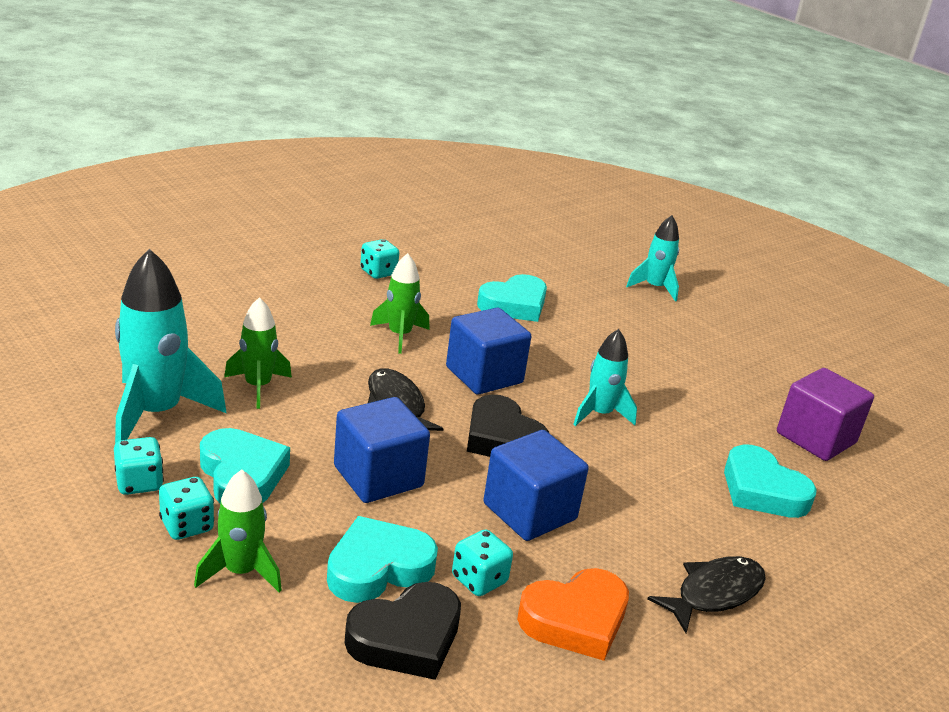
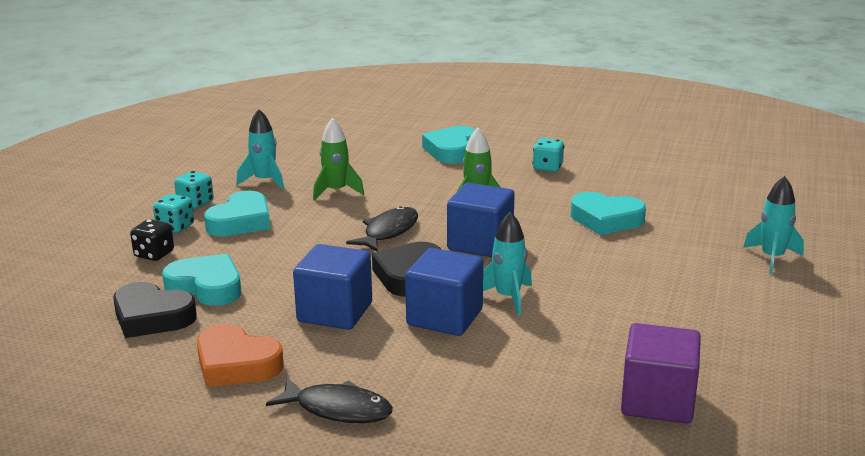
camera: 60 degrees right, 5 degrees down
(157, 413) = (264, 181): turquoise rocket -> turquoise rocket, size x0.59
(241, 572) = (154, 254): green rocket -> black dice
(378, 476) = (298, 255): blue cube -> blue cube (444, 317)
(479, 580) = (235, 320): turquoise dice -> none
(762, 490) = (517, 395): turquoise heart -> turquoise heart (451, 150)

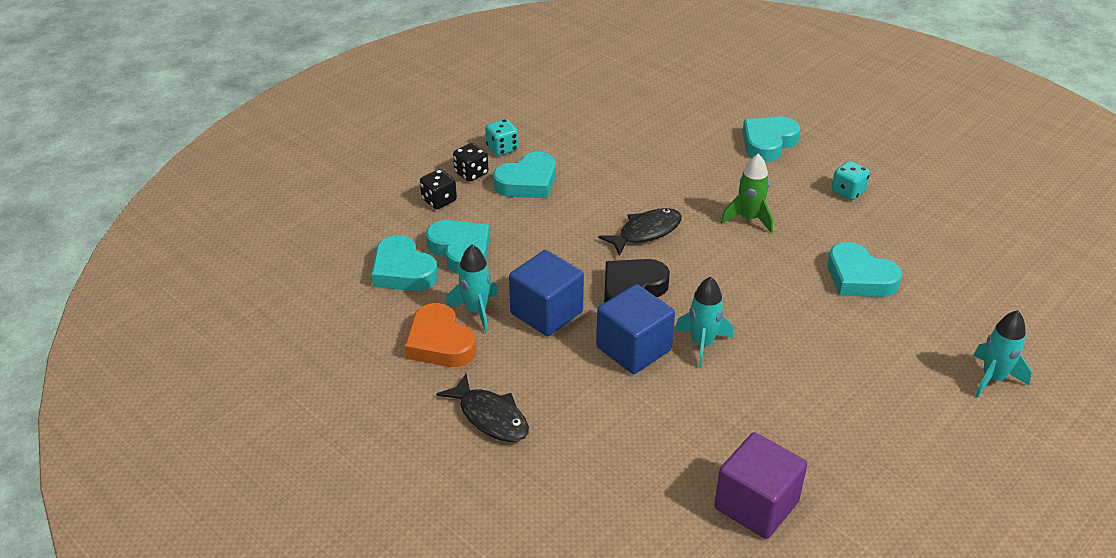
camera: 25 degrees right, 15 degrees up
(152, 317) = (403, 271): black heart -> turquoise heart
(175, 227) = (471, 173): turquoise dice -> black dice
(264, 181) = (574, 137): turquoise rocket -> turquoise rocket (476, 311)
(336, 191) = (629, 168): green rocket -> none
(480, 243) = (719, 271): blue cube -> none

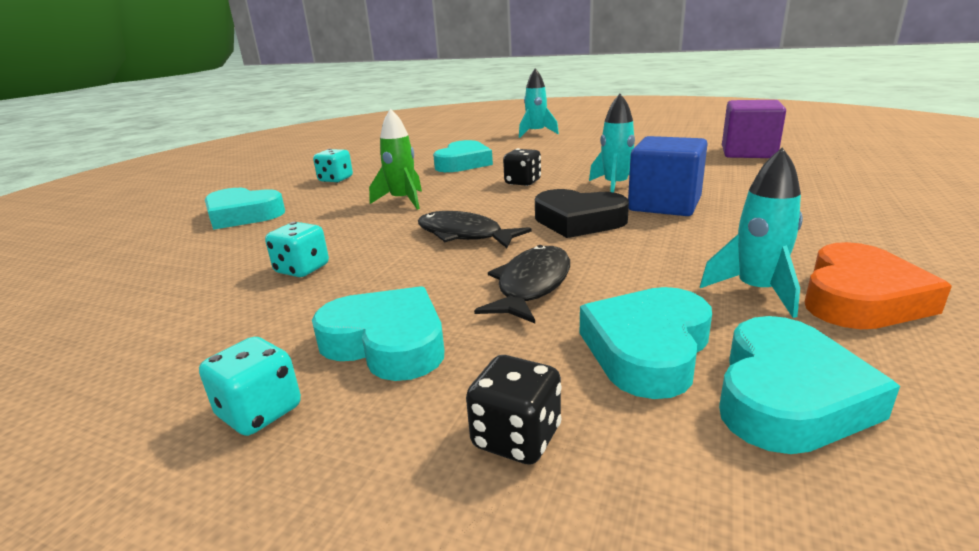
camera: 110 degrees left, 15 degrees down
(471, 173) = (380, 425): black dice -> black dice (523, 182)
(490, 417) = (885, 236): black fish -> black fish (531, 285)
(546, 312) = (681, 250): blue cube -> none
(637, 164) = (302, 269): none -> turquoise dice

